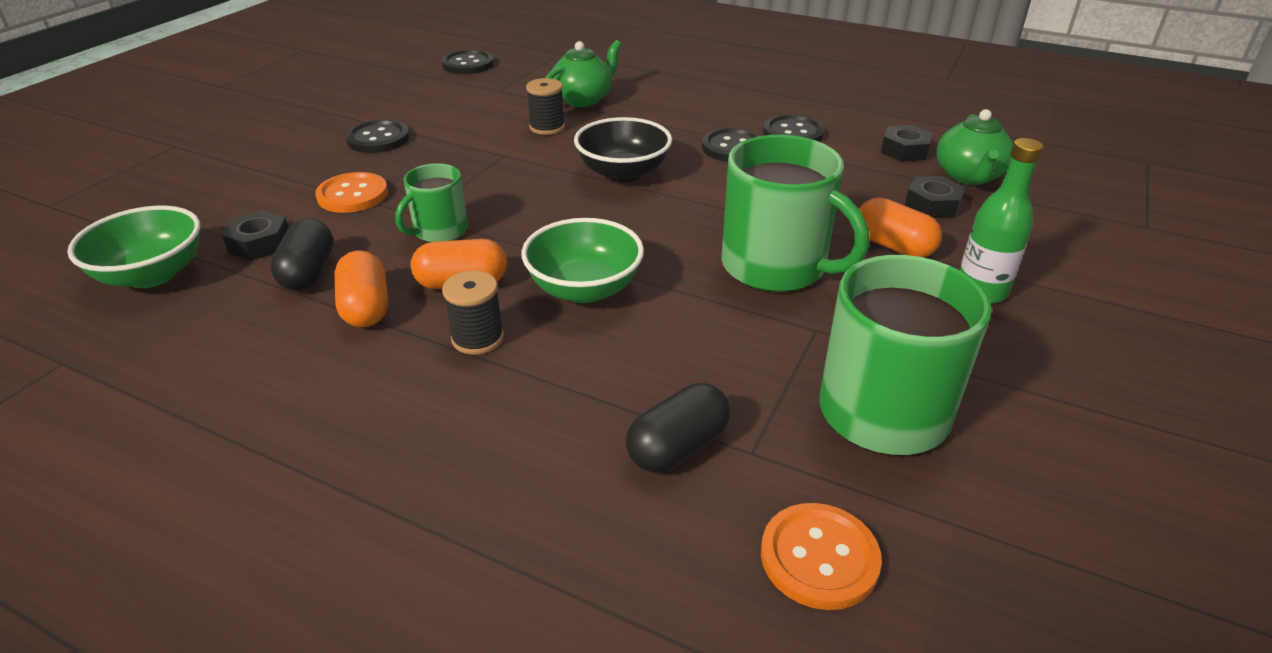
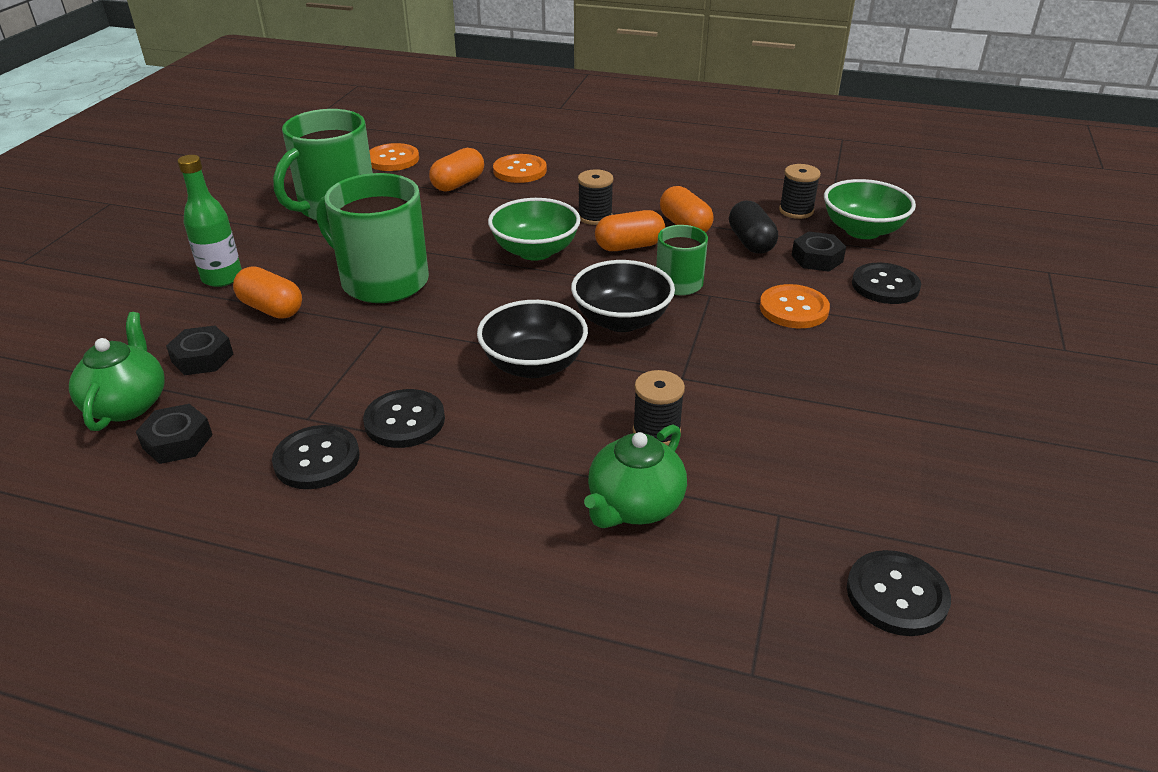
camera: 170 degrees right, 0 degrees up
(189, 316) = (796, 211): none -> black spool
(378, 139) = (851, 385): black button -> black button (885, 286)
(526, 200) = (621, 320): none -> black bowl
(555, 475) = (520, 170): none -> orange button
(678, 447) = (458, 184): black capsule -> orange capsule

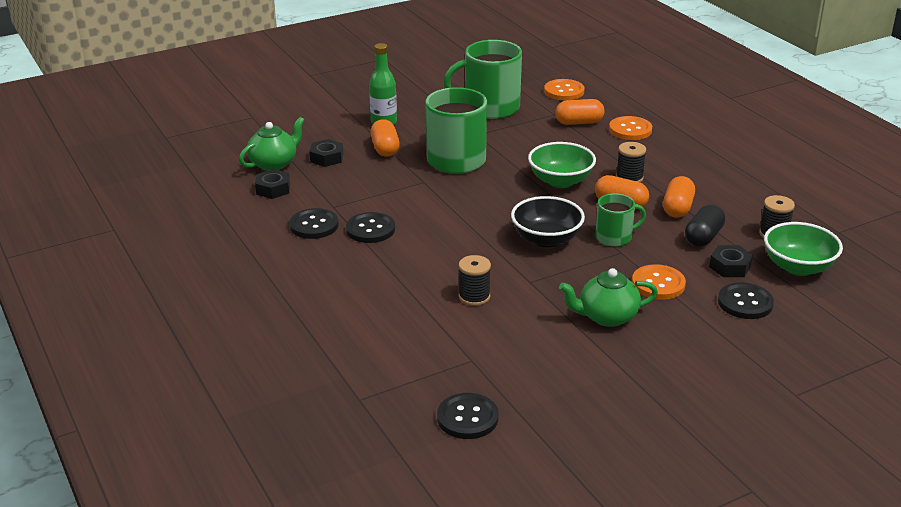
camera: 45 degrees right, 5 degrees down
(533, 365) = (465, 236): black bowl -> none
(634, 506) = (413, 318): green teapot -> green teapot (606, 317)

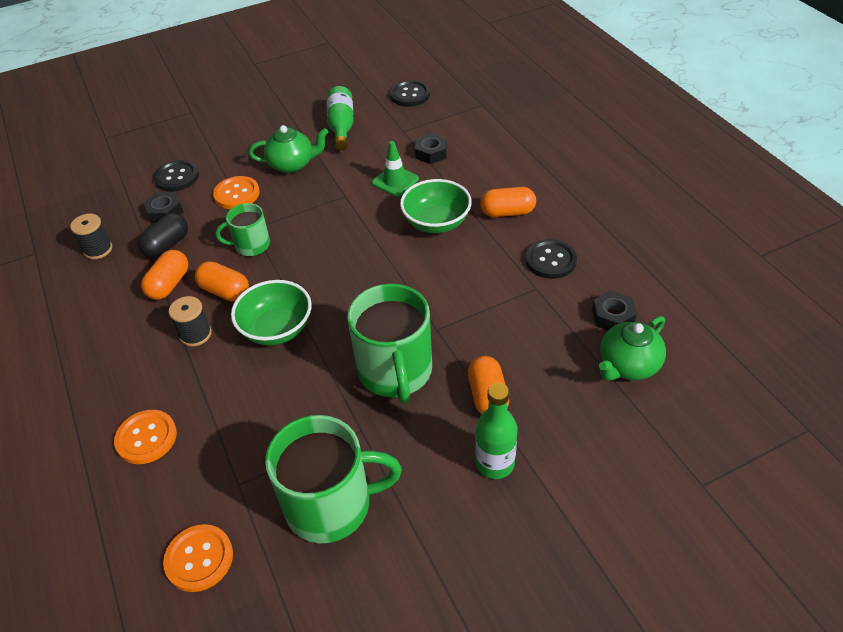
camera: 175 degrees left, 15 degrees up
(326, 158) = (562, 377): black nut -> black nut (431, 153)
(370, 229) = (491, 255): black button -> none
(474, 296) = (395, 181): black spool -> green traffic cone
(546, 239) = (317, 242): black bowl -> none
(559, 367) = (341, 126): none -> green bottle
(579, 122) = (210, 458): orange capsule -> orange capsule (507, 212)
(798, 267) = (106, 212): green bowl -> green bowl (436, 223)

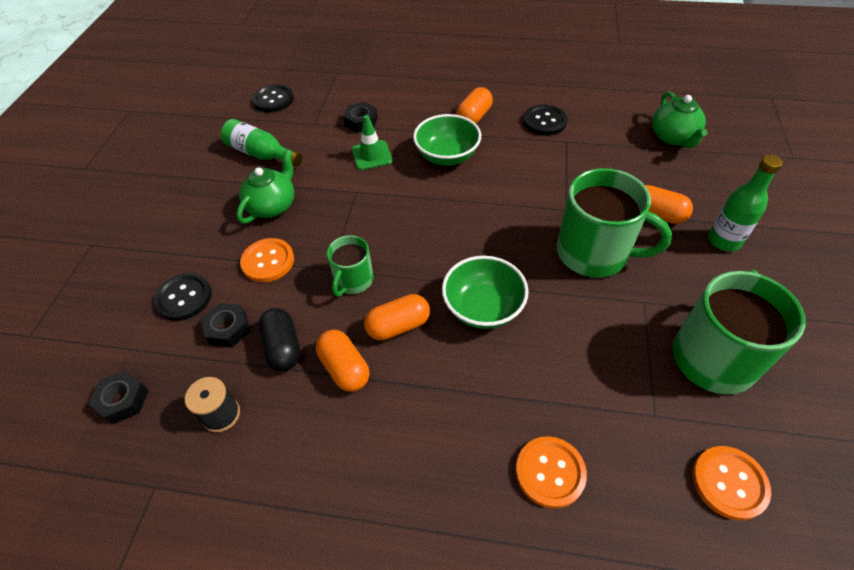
camera: 55 degrees left, 5 degrees up
(195, 334) = (437, 373): black spool -> none
(612, 316) = (623, 122): black nut -> black nut (123, 400)

